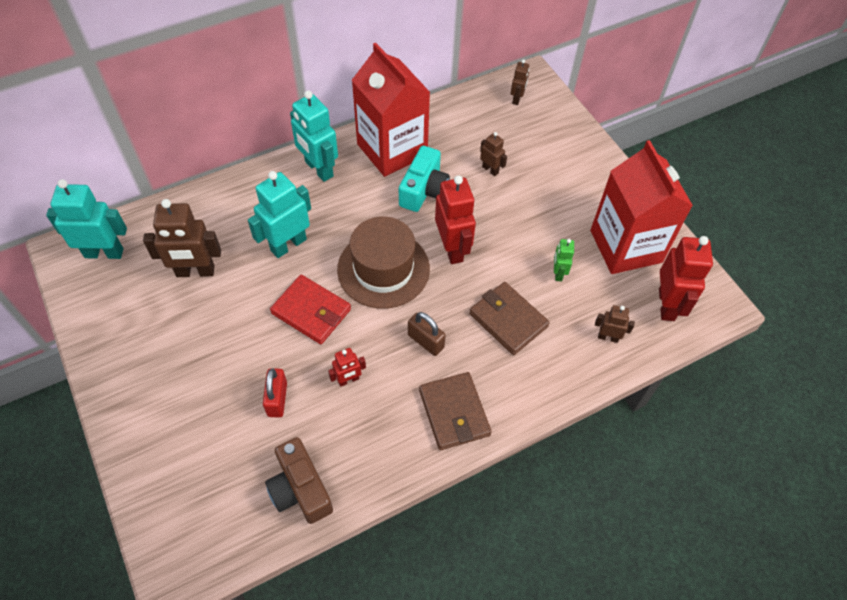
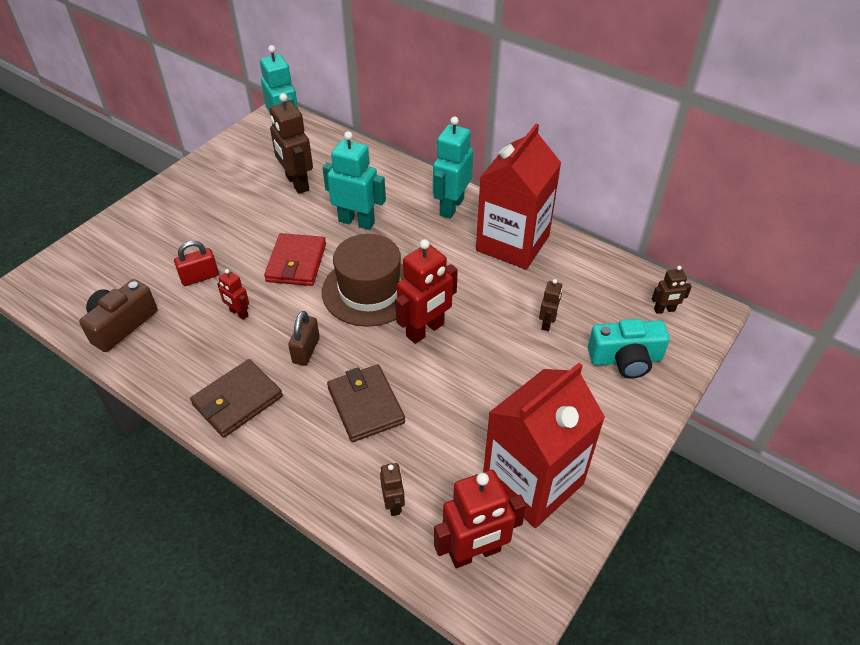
camera: 65 degrees right, 10 degrees down
(424, 190) = (481, 283): turquoise camera -> turquoise camera (625, 359)
(508, 320) = (365, 405): brown wallet -> brown wallet turned 45 degrees counterclockwise
(558, 273) = (451, 428): green robot -> none

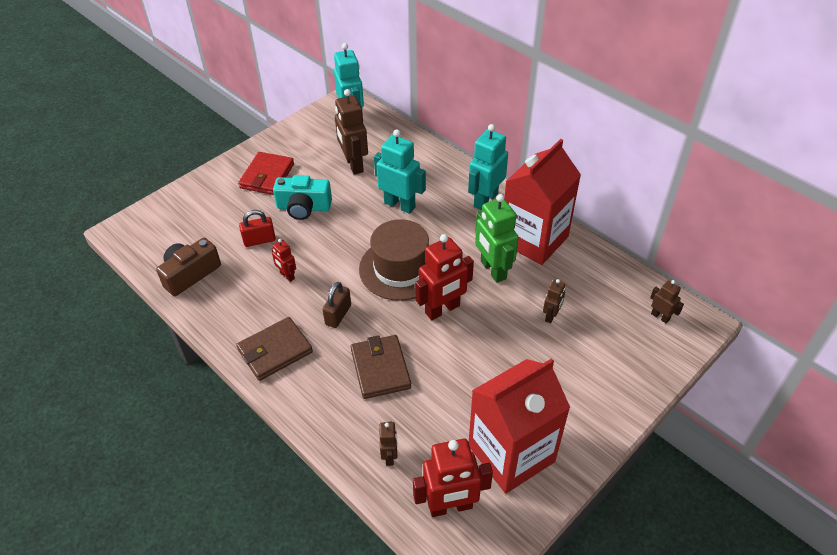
camera: 10 degrees right, 0 degrees up
(296, 263) = (342, 236): red wallet -> red wallet (267, 176)
(473, 281) = (493, 270): none -> green robot
(625, 359) = (615, 357): turquoise camera -> turquoise camera (303, 207)
(664, 310) = (660, 316): brown robot -> brown robot turned 135 degrees counterclockwise

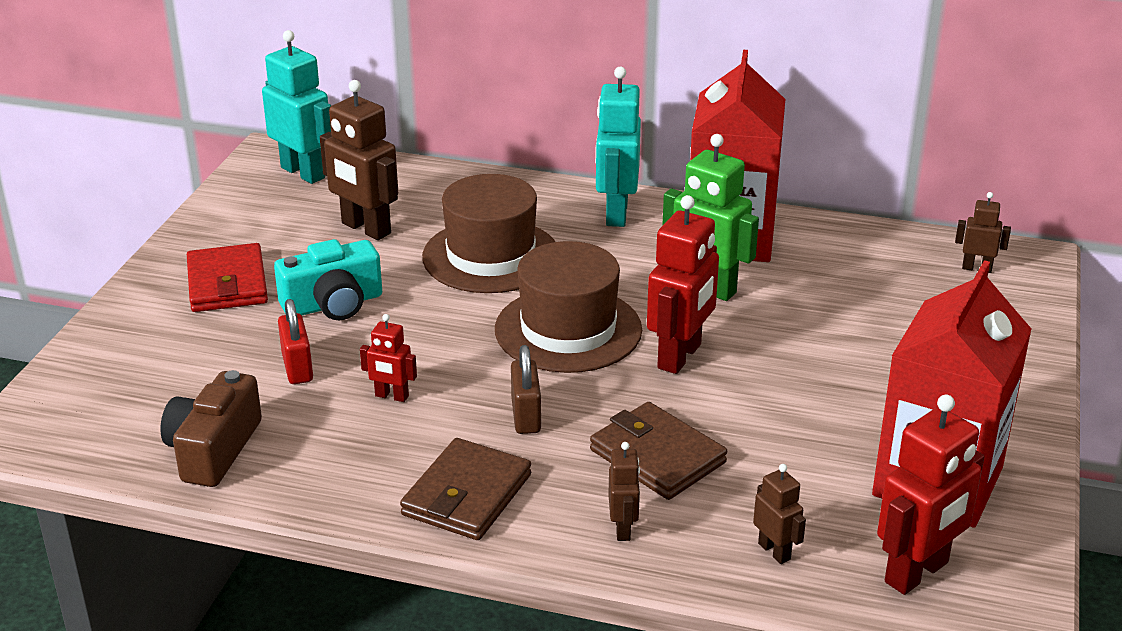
camera: 30 degrees left, 15 degrees down
(259, 240) = (297, 367): red padlock -> red padlock turned 60 degrees counterclockwise
(400, 205) = (491, 256): turquoise robot -> brown hat
(551, 316) = (838, 313): brown robot -> brown robot (623, 529)

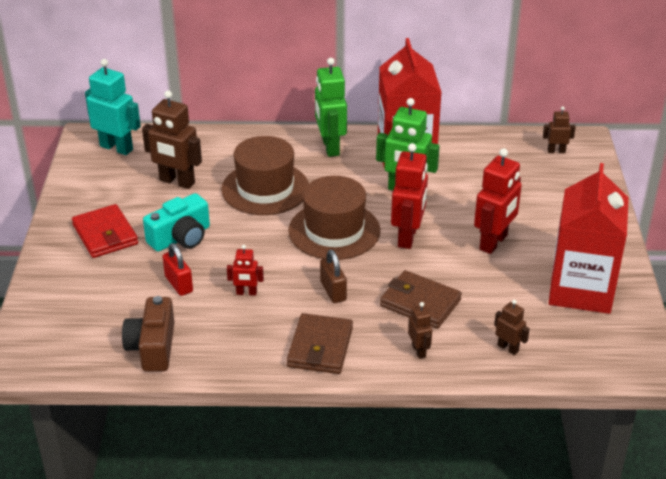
camera: 15 degrees left, 5 degrees up
(616, 213) = (330, 147): turquoise robot -> green robot
(917, 573) = (589, 346): red robot -> red robot (494, 242)

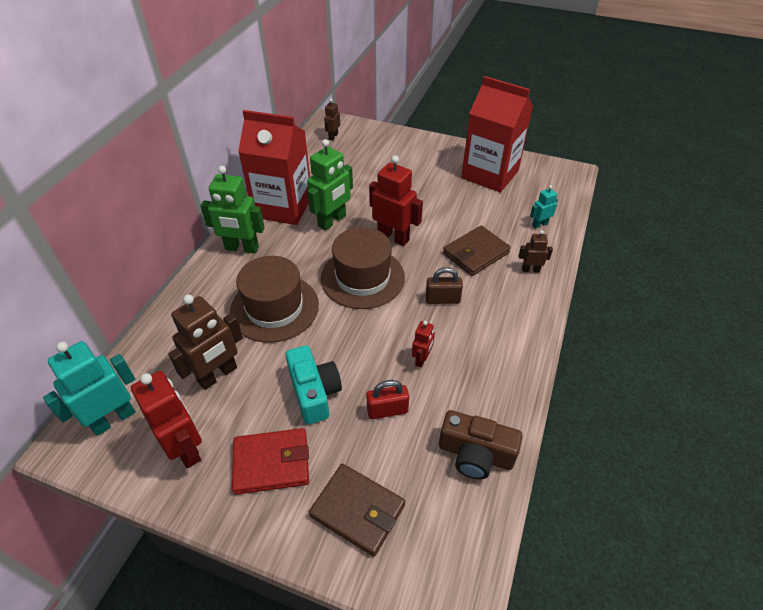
camera: 70 degrees left, 10 degrees up
(320, 347) = (510, 326): brown wallet -> brown wallet (357, 510)
(494, 242) = (422, 196): red robot -> red robot (186, 448)
(508, 348) = (539, 224): brown robot -> turquoise robot

